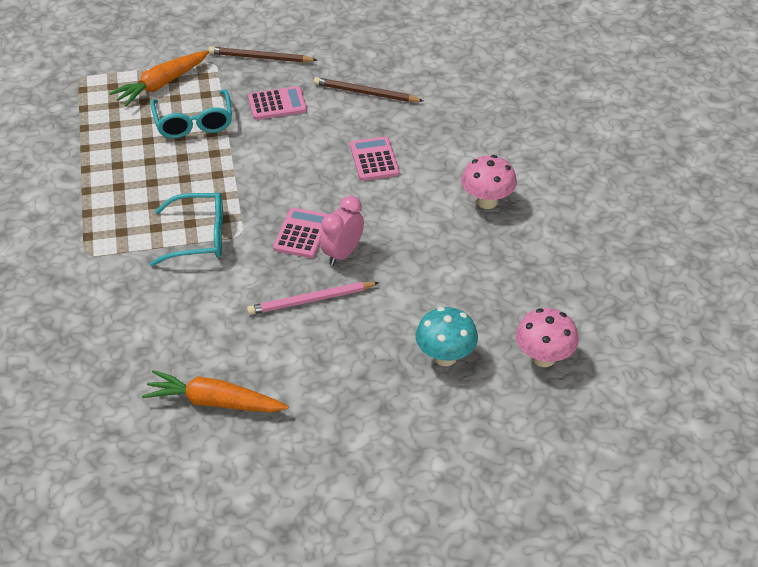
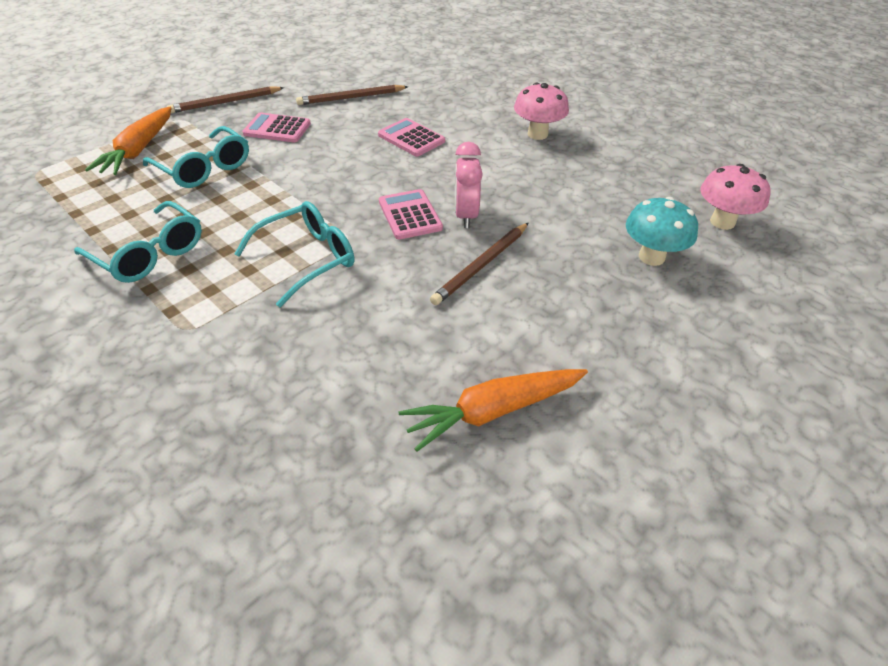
camera: 35 degrees left, 0 degrees up
(105, 185) = (150, 254): none -> turquoise glasses
(277, 104) = (277, 129): pink calculator -> pink calculator turned 120 degrees counterclockwise
(311, 300) = (481, 265): pink pencil -> brown pencil

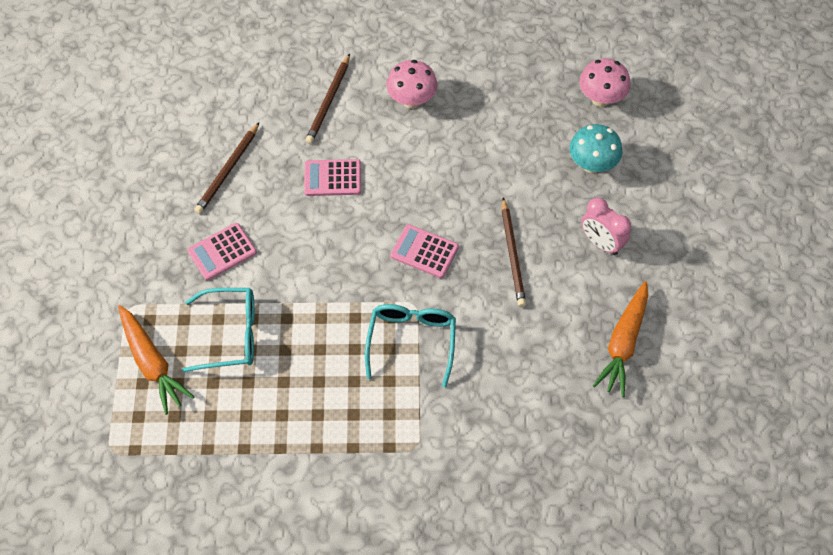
camera: 45 degrees left, 15 degrees up
(150, 254) = (313, 427): turquoise glasses -> none
(225, 102) = (135, 260): brown pencil -> brown pencil (329, 101)
(466, 216) = (457, 222): pink clock -> pink clock (601, 243)

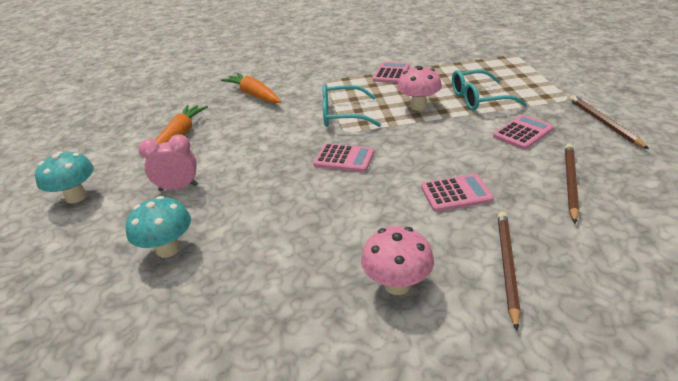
camera: 175 degrees right, 25 degrees down
(152, 363) = (523, 82): orange carrot -> orange carrot (254, 95)
(316, 443) = (391, 73): none -> pink calculator
(411, 341) = (342, 115): turquoise glasses -> turquoise glasses turned 90 degrees clockwise
(512, 254) = (263, 168): brown pencil -> brown pencil (603, 123)
(601, 99) = (131, 330): pink mushroom -> pink mushroom (418, 106)
(601, 243) = (178, 188): pink clock -> pink clock turned 45 degrees counterclockwise
(709, 252) = (76, 197): none -> turquoise mushroom

